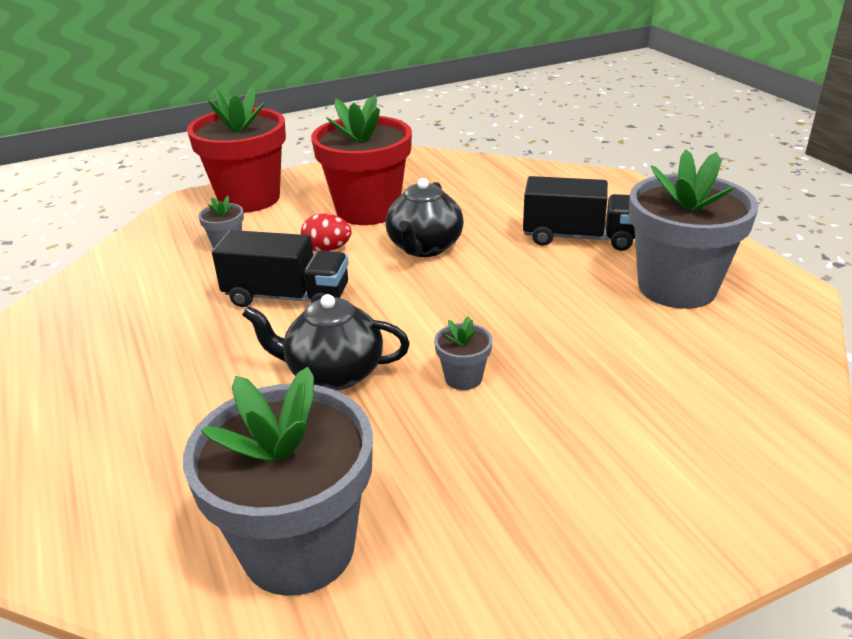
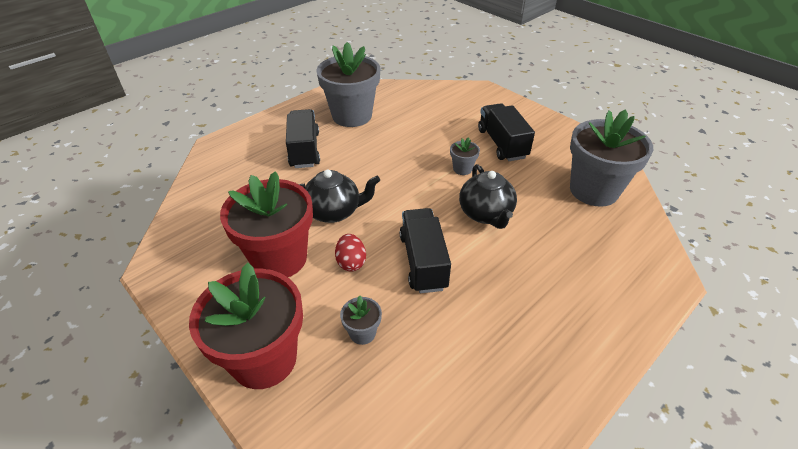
camera: 110 degrees left, 10 degrees up
(526, 457) = (502, 144): none -> black truck

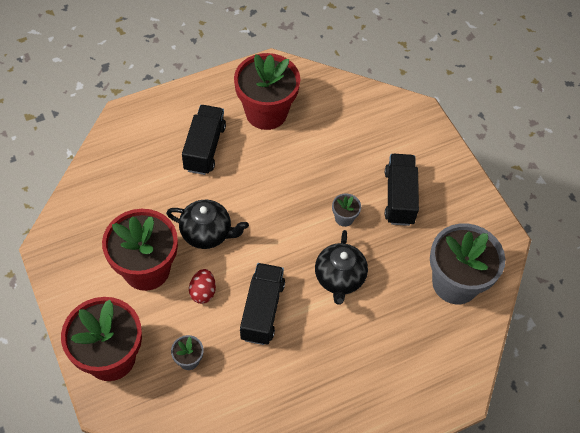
camera: 15 degrees right, 15 degrees up
(352, 116) = (266, 112): grey flower pot -> red flower pot

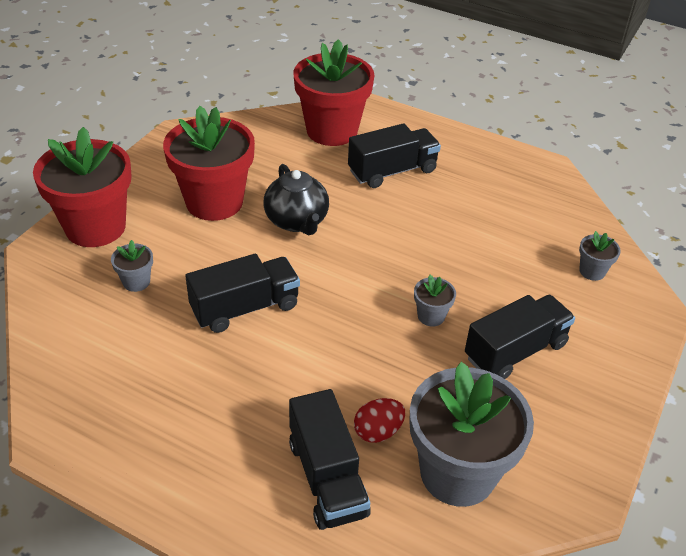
camera: 55 degrees right, 15 degrees down
(203, 292) = (225, 252): red egg -> red egg (378, 431)
(266, 112) = (486, 191): red flower pot -> red flower pot (332, 130)
(339, 278) = (348, 352): black teapot -> none
(372, 115) = (592, 271): none -> grey flower pot
(416, 346) = (327, 478): none -> black truck

